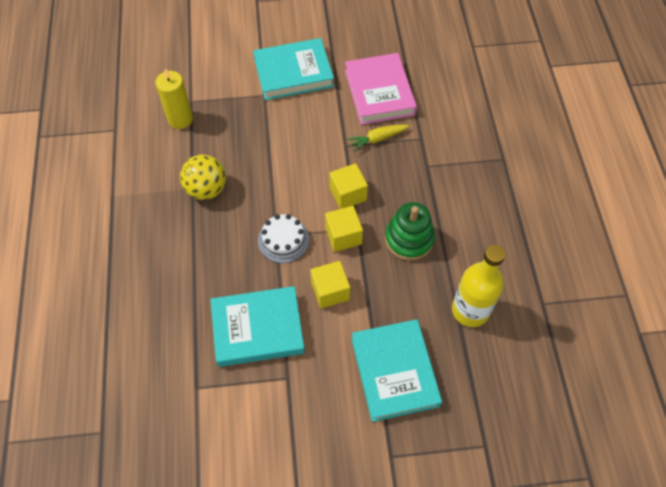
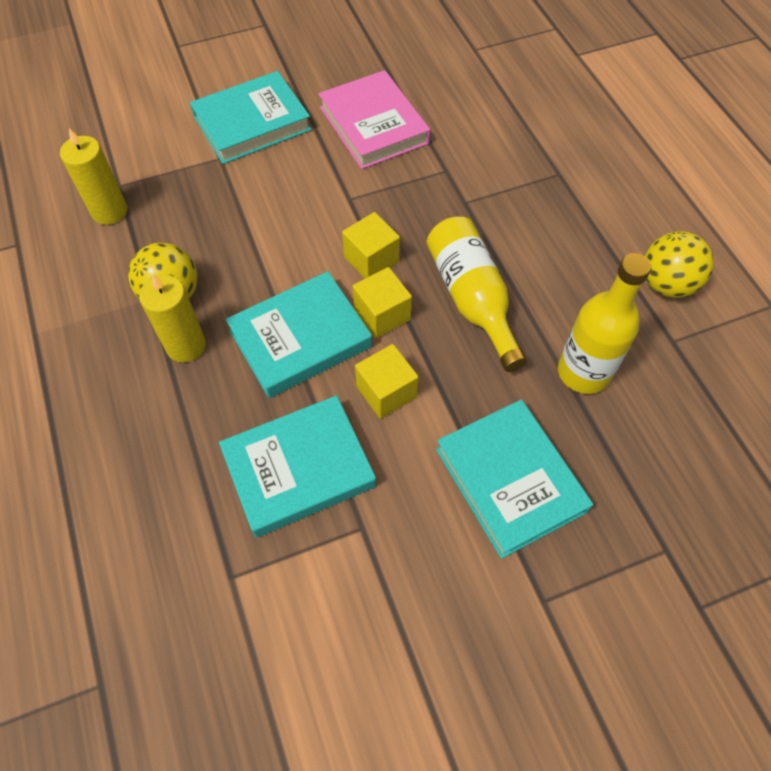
camera: 15 degrees left, 0 degrees up
(207, 227) = (186, 346): none -> yellow candle
(283, 240) = (300, 338): white cake -> turquoise book
(377, 139) = (389, 182): yellow carrot -> none
(409, 239) = (472, 299): green stacking toy -> yellow bottle
(553, 260) = (666, 284): none -> yellow ball

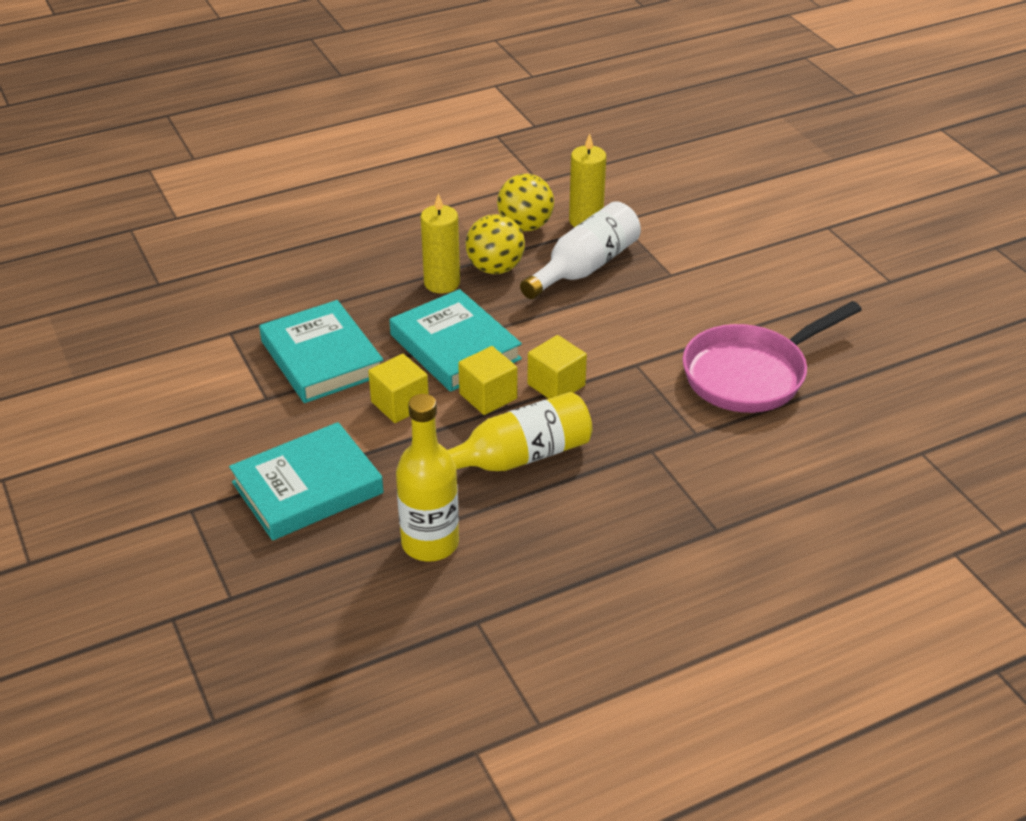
camera: 85 degrees right, 20 degrees down
(191, 220) = (584, 267): none -> white bottle
(252, 123) = (726, 289): turquoise book -> none
(373, 125) = (751, 374): pink book -> pink pan
(666, 284) = (558, 621): yellow ball -> yellow ball (525, 226)

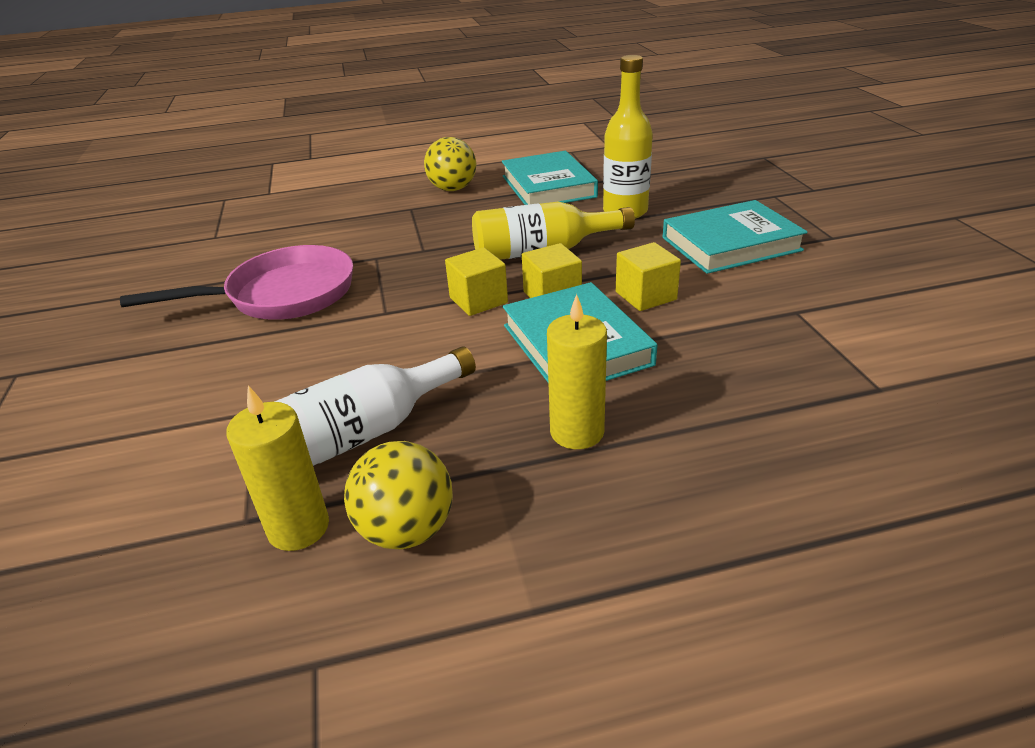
camera: 165 degrees left, 5 degrees down
(322, 358) = (741, 346): turquoise book -> turquoise book (548, 186)
(495, 268) = (490, 448): yellow ball -> yellow ball (453, 189)

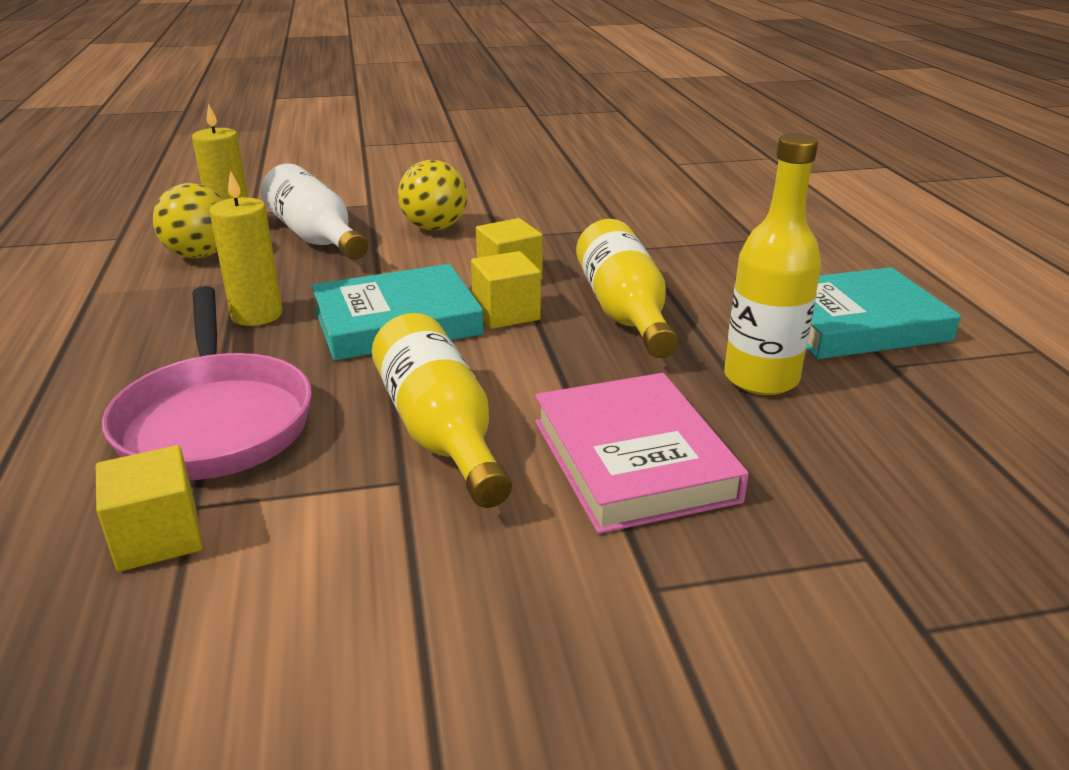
camera: 90 degrees right, 5 degrees down
(282, 295) = (547, 197): pink pan -> pink pan (215, 420)
(453, 189) = (827, 260): yellow ball -> yellow ball (434, 227)
(645, 296) = (487, 370): yellow cube -> yellow cube (158, 537)
(731, 244) = (633, 460): turquoise book -> pink book
(735, 305) = (440, 432): none -> yellow bottle

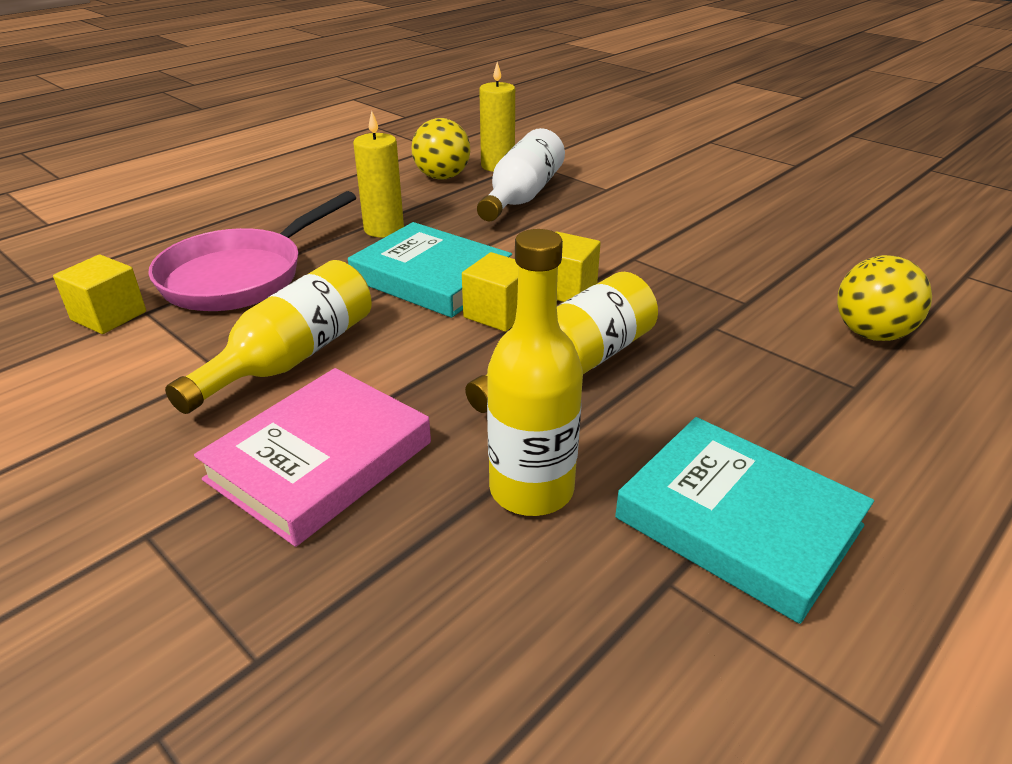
camera: 55 degrees right, 5 degrees up
(434, 227) = (606, 227): yellow ball -> yellow ball (871, 334)

